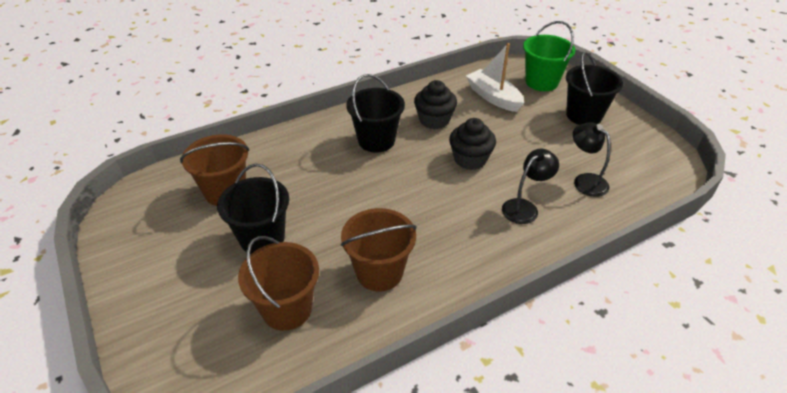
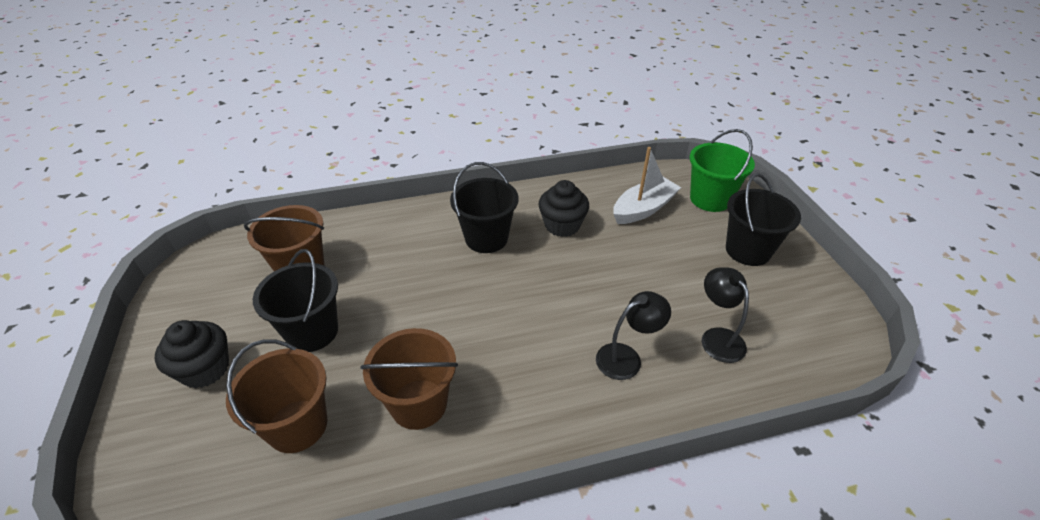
camera: 15 degrees right, 0 degrees up
(470, 159) = (584, 281): black cupcake -> black cupcake (205, 369)
(493, 97) = (643, 209): white boat -> white boat turned 75 degrees clockwise

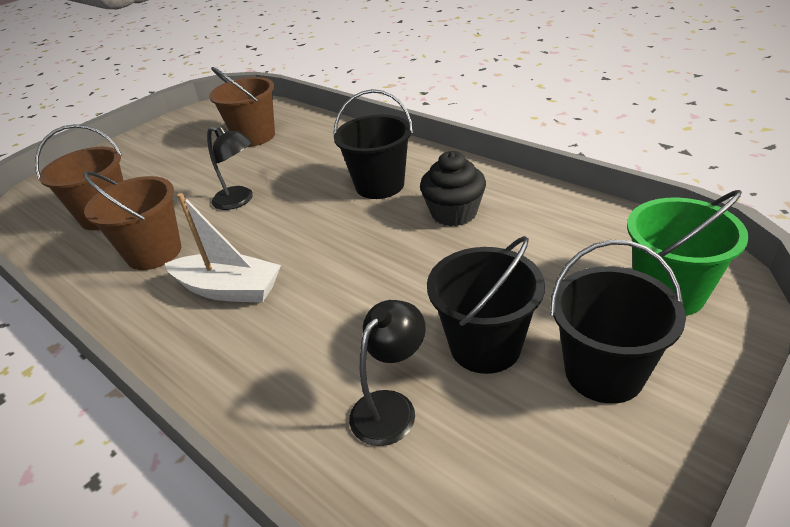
camera: 60 degrees right, 5 degrees down
(205, 369) = (135, 160): black cupcake -> none
(312, 332) = (195, 174): black bucket -> black bucket (485, 346)
(626, 357) = (294, 343): black lamp -> black lamp (239, 200)
(643, 209) = (561, 250): white boat -> white boat (229, 289)

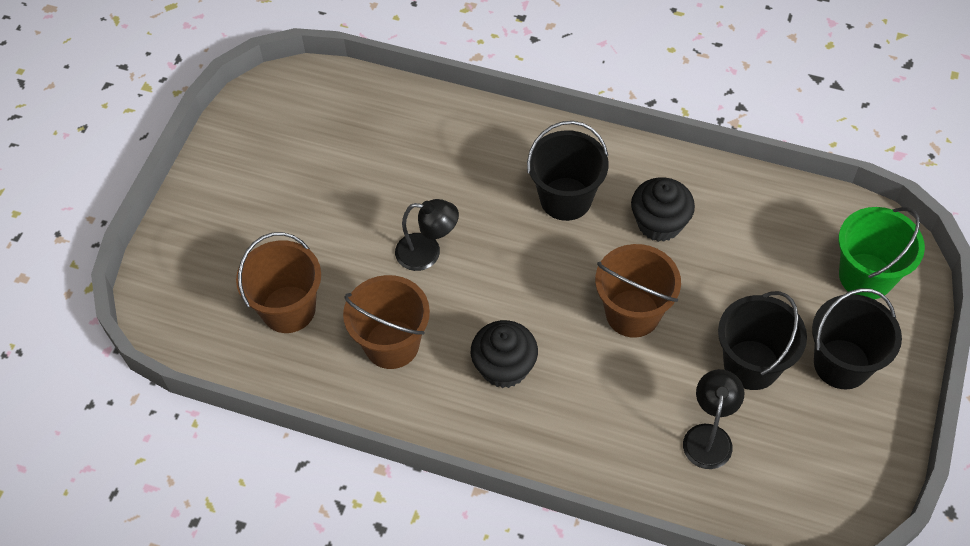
camera: 25 degrees left, 20 degrees up
(229, 289) = (504, 367): white boat -> black cupcake
(254, 136) = (365, 144): brown bucket -> brown bucket (632, 313)

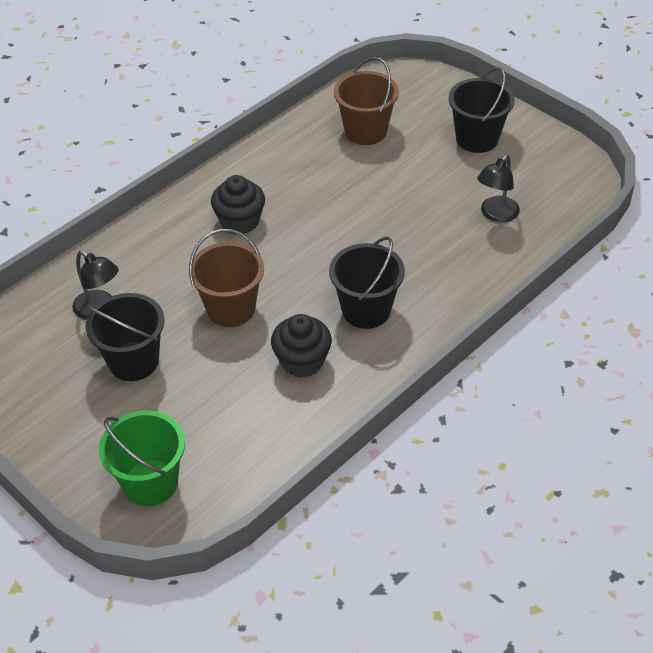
camera: 115 degrees right, 10 degrees down
(392, 344) = (301, 172): brown bucket -> none
(427, 253) = (366, 213): black lamp -> black lamp (496, 215)
(841, 364) = (88, 420): black bucket -> black bucket (477, 139)

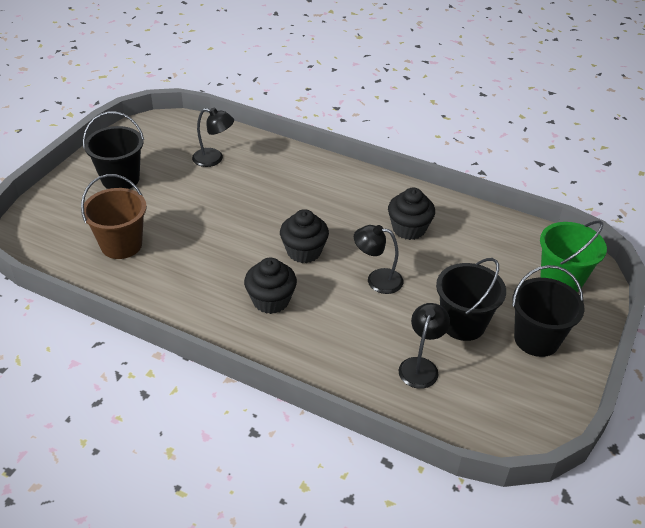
camera: 110 degrees left, 5 degrees down
(231, 308) = (377, 280): brown bucket -> black lamp
(301, 259) = (304, 251): none -> black cupcake
(366, 310) = (343, 206): black bucket -> black bucket (536, 339)

